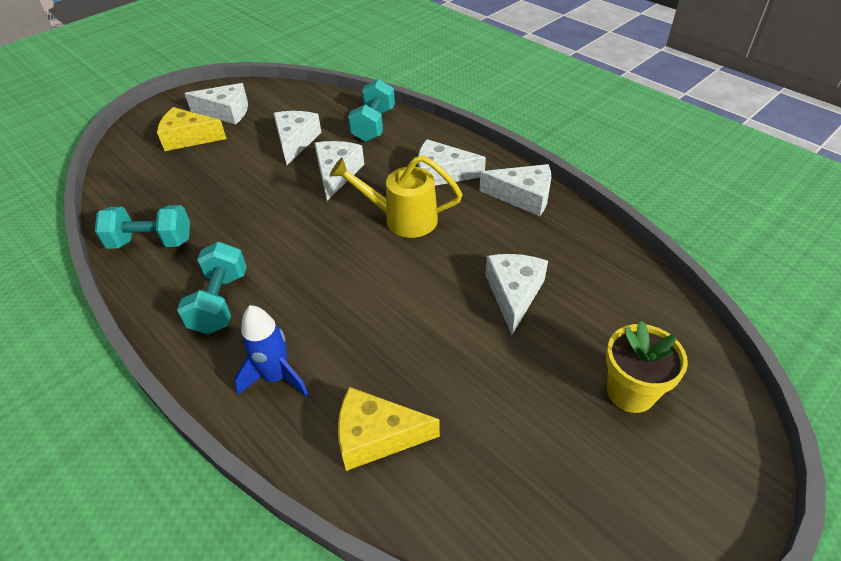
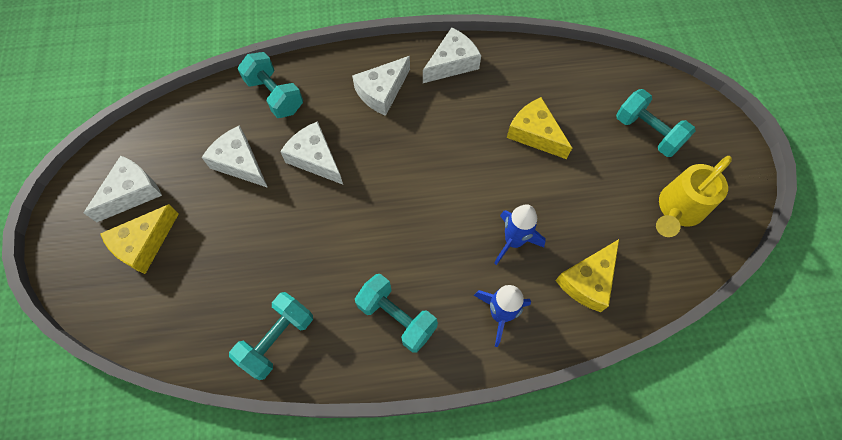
camera: 55 degrees left, 20 degrees up
(370, 344) = (513, 241): none -> blue rocket
(402, 219) = (409, 148): yellow watering can -> yellow watering can (677, 210)
(514, 294) = (535, 134): white cheese -> yellow cheese
(630, 392) = (647, 132): yellow flower pot -> turquoise dumbbell

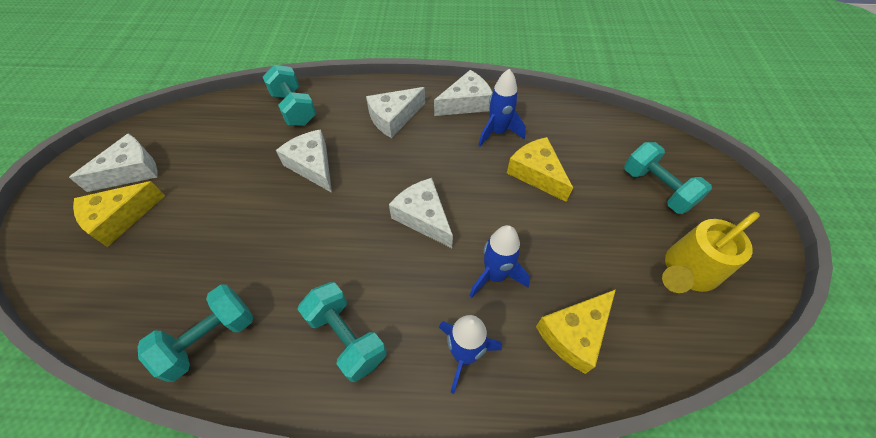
camera: 10 degrees right, 10 degrees down
(240, 163) = (240, 159): white cheese -> white cheese (423, 217)
(490, 93) = (498, 132): none -> blue rocket

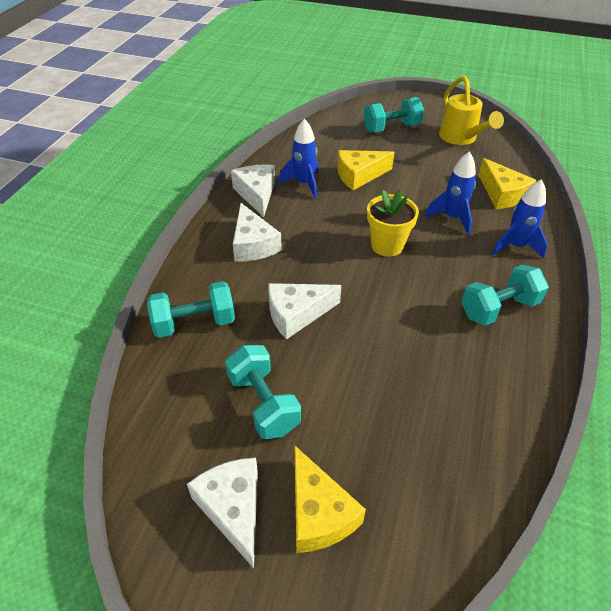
camera: 75 degrees left, 10 degrees down
(210, 338) = (494, 406): turquoise dumbbell -> turquoise dumbbell (263, 403)
(423, 217) = (387, 245): white cheese -> yellow flower pot

